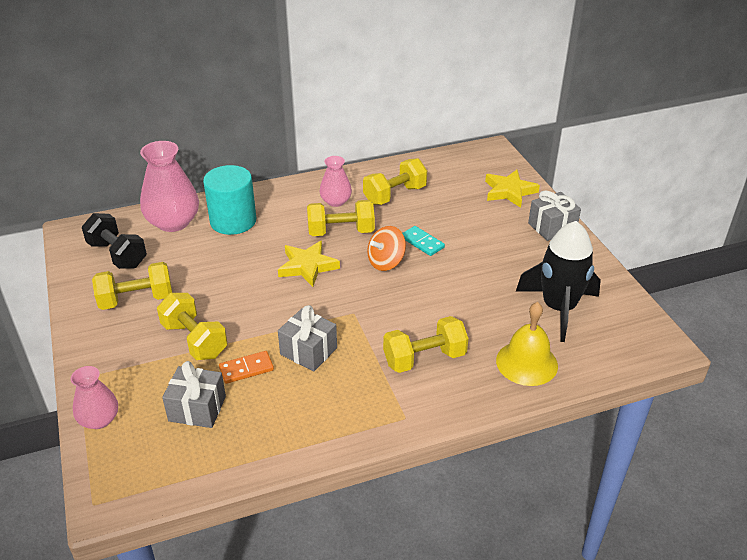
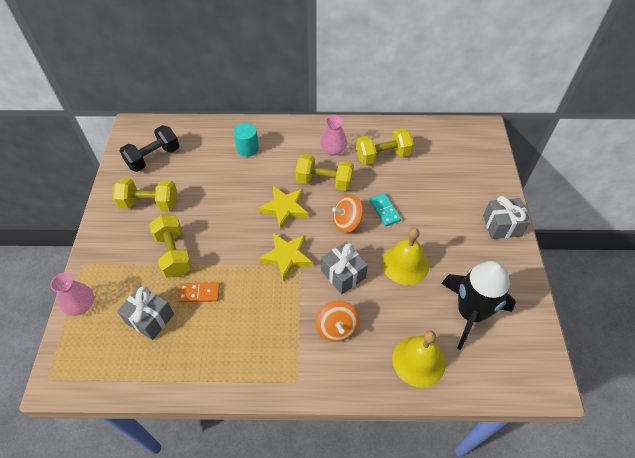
camera: 20 degrees right, 15 degrees up
(117, 254) = (153, 157): black dumbbell -> black dumbbell turned 75 degrees clockwise
(173, 222) = (204, 138): pink vase -> none
(233, 221) = (247, 148): turquoise cylinder -> turquoise cylinder, size x0.60
(308, 351) = (251, 291): grey gift -> grey gift (343, 274)
(424, 358) = (337, 328): yellow dumbbell -> orange spinning top
(469, 283) = (405, 264): none -> yellow bell
(509, 191) = (481, 177): yellow star -> yellow star (287, 257)

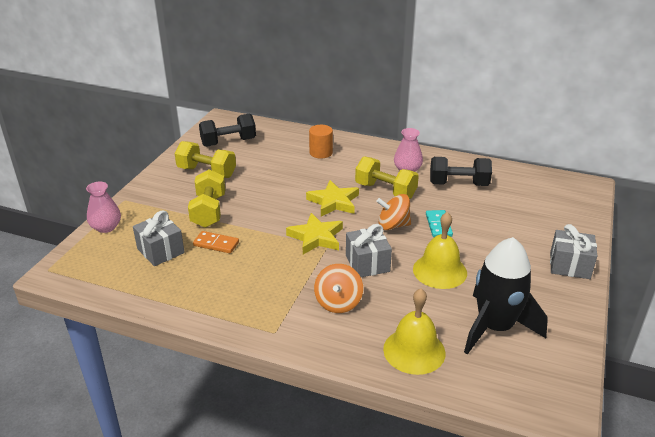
camera: 20 degrees right, 20 degrees down
(247, 148) = (321, 153): turquoise cylinder -> orange cylinder
(382, 156) = (458, 184): yellow dumbbell -> black dumbbell

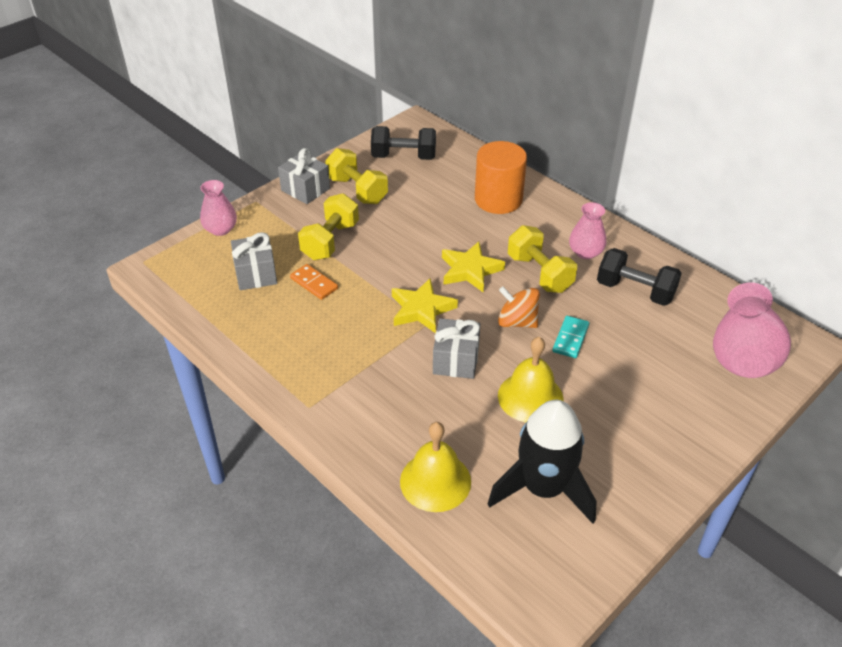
camera: 25 degrees right, 10 degrees up
(321, 153) = (498, 199): orange cylinder -> orange cylinder, size x1.67
(338, 302) = (394, 396): orange spinning top -> none
(555, 202) = (742, 354): none -> pink vase
(569, 265) = (693, 445): grey gift -> grey gift (305, 189)

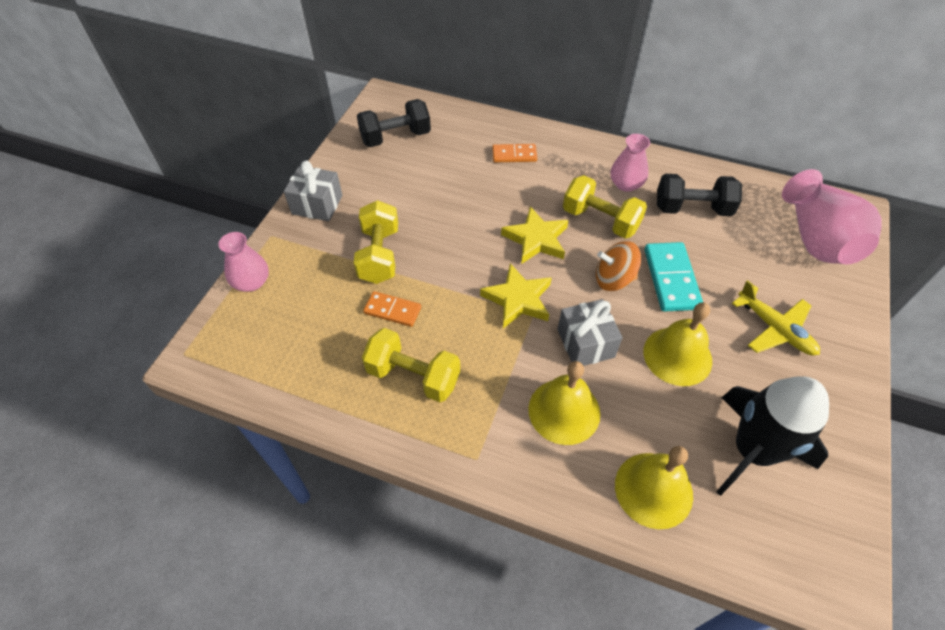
camera: 25 degrees left, 10 degrees up
(256, 274) = (323, 322): grey gift -> none
(357, 190) = (372, 188): yellow dumbbell -> yellow dumbbell (413, 376)
(402, 400) = (564, 411): none -> yellow bell
(498, 199) = (514, 155): orange cylinder -> orange domino
(570, 338) = (671, 279): turquoise domino -> turquoise domino, size x1.58
(639, 409) = (775, 329): none -> yellow plane

